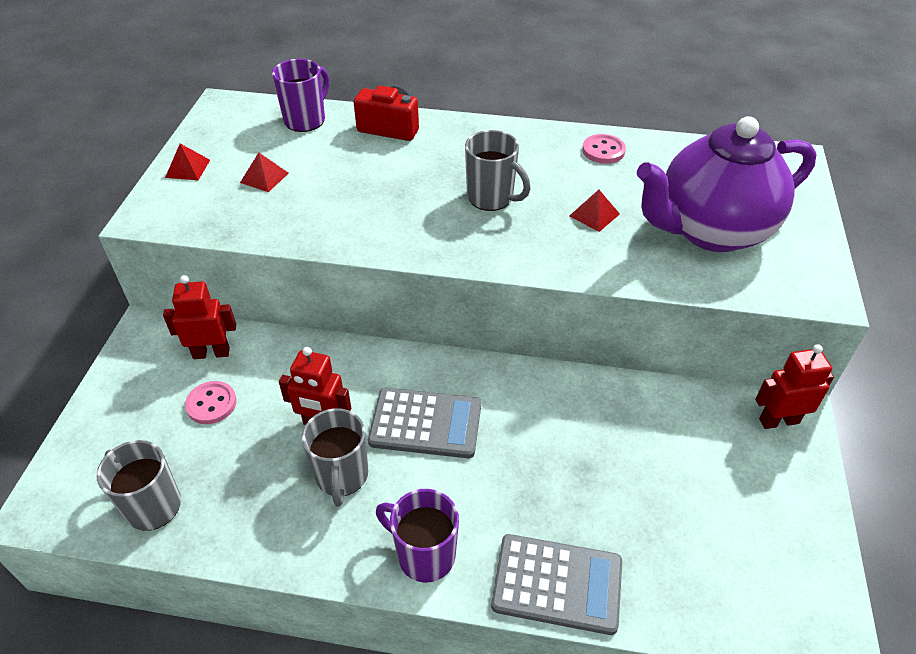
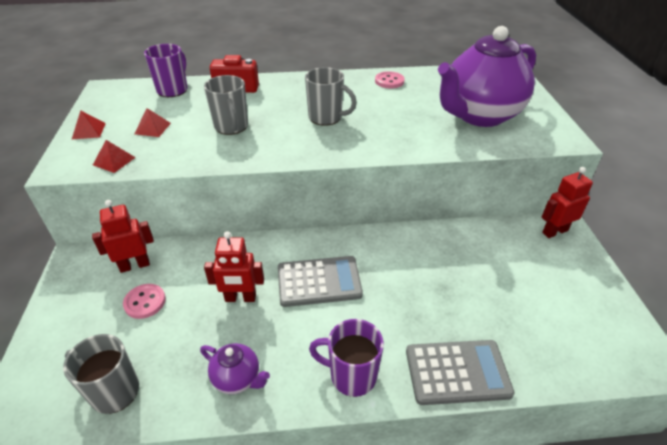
camera: 15 degrees left, 5 degrees down
(290, 525) = (237, 379): none -> purple teapot
(342, 476) = (267, 333): grey mug -> grey mug (231, 127)
(594, 215) = (400, 117): red pyramid -> red pyramid (114, 161)

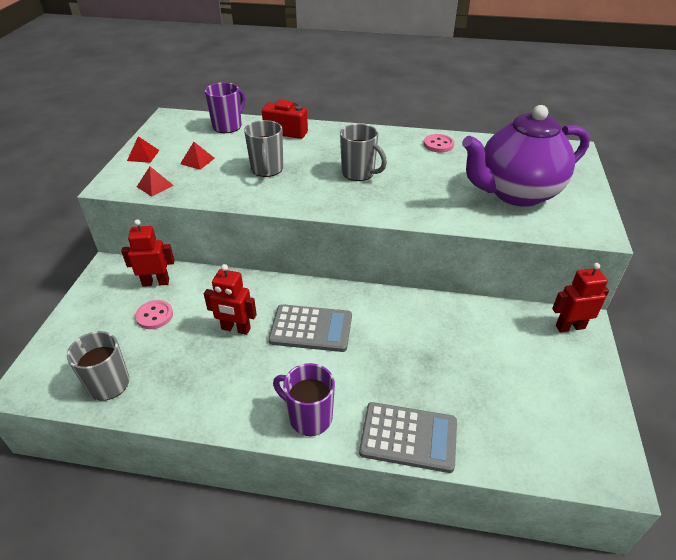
camera: 15 degrees right, 0 degrees up
(237, 379) = (210, 397): purple teapot -> none

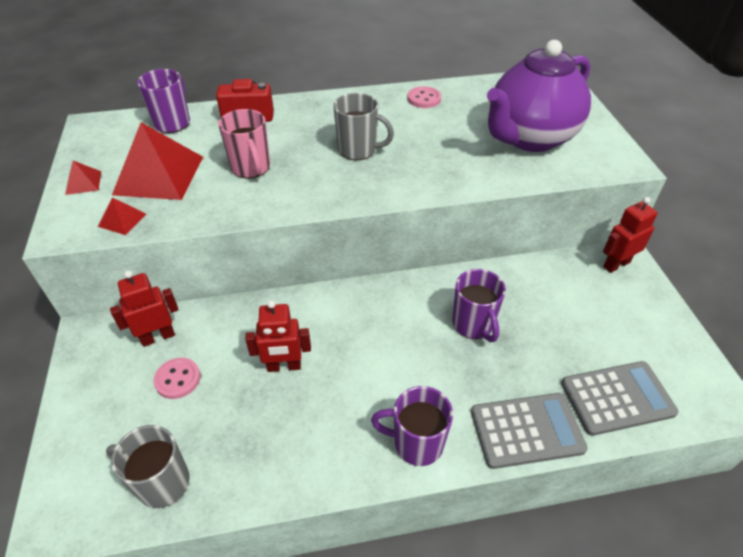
camera: 20 degrees left, 5 degrees up
(197, 161) = (159, 175): red pyramid -> red pyramid, size x2.25
(267, 169) = (251, 168): grey mug -> pink mug
(311, 329) = (368, 341): grey calculator -> grey calculator (617, 398)
(407, 341) = (473, 325): none -> purple mug

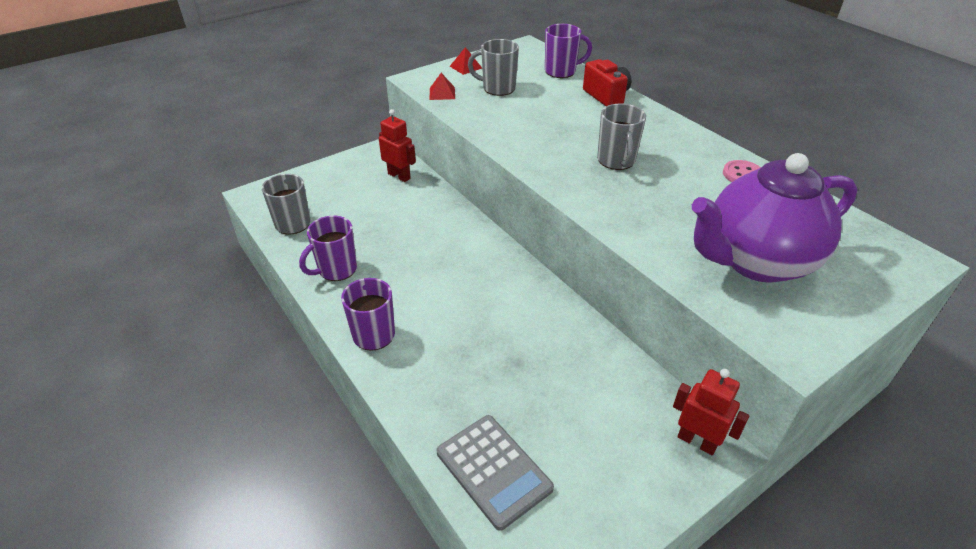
camera: 65 degrees right, 5 degrees down
(159, 175) = (497, 88): red pyramid -> grey mug
(178, 379) = (370, 198): pink button -> none
(251, 168) = (541, 120): pink mug -> none
(284, 366) = (407, 240): red robot -> none
(473, 325) = (518, 337): purple mug -> purple mug (336, 269)
(526, 430) = (419, 403): grey calculator -> none
(530, 138) = (756, 261): purple teapot -> purple teapot turned 45 degrees counterclockwise

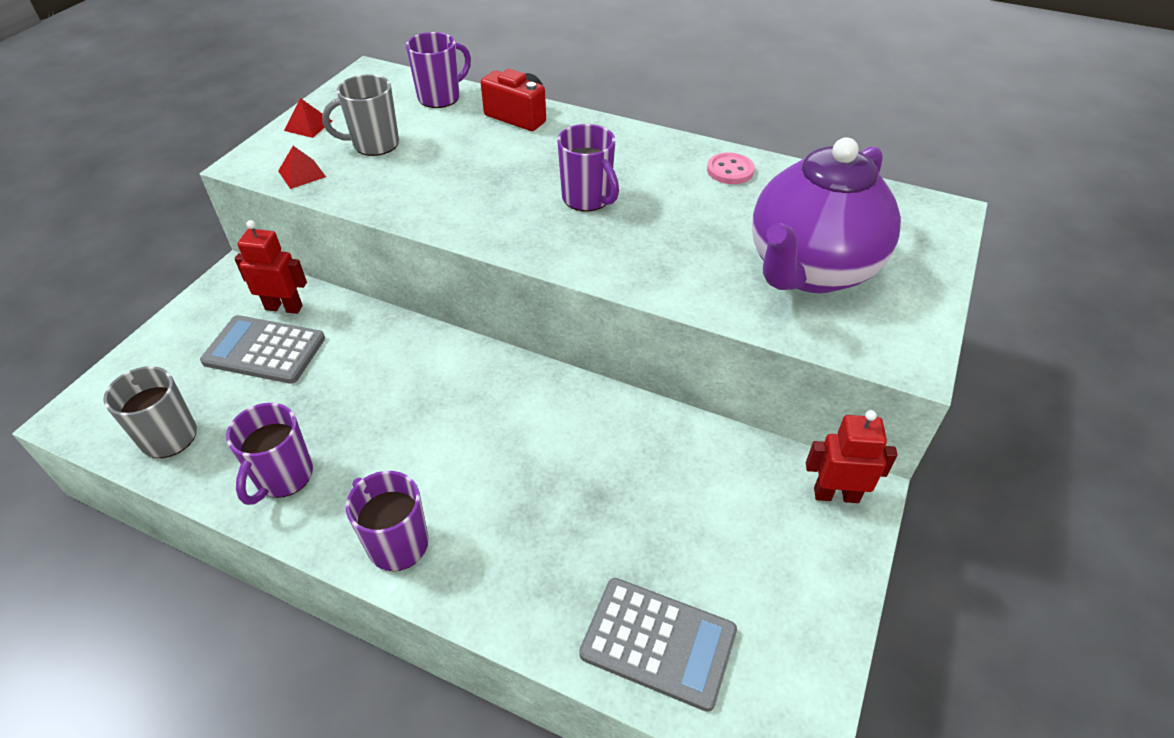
camera: 30 degrees left, 5 degrees up
(372, 196) = (264, 350): none -> grey calculator
(616, 161) = (587, 199): grey mug -> purple mug

